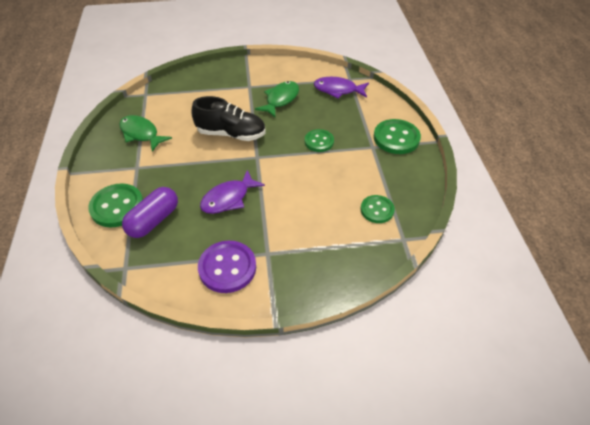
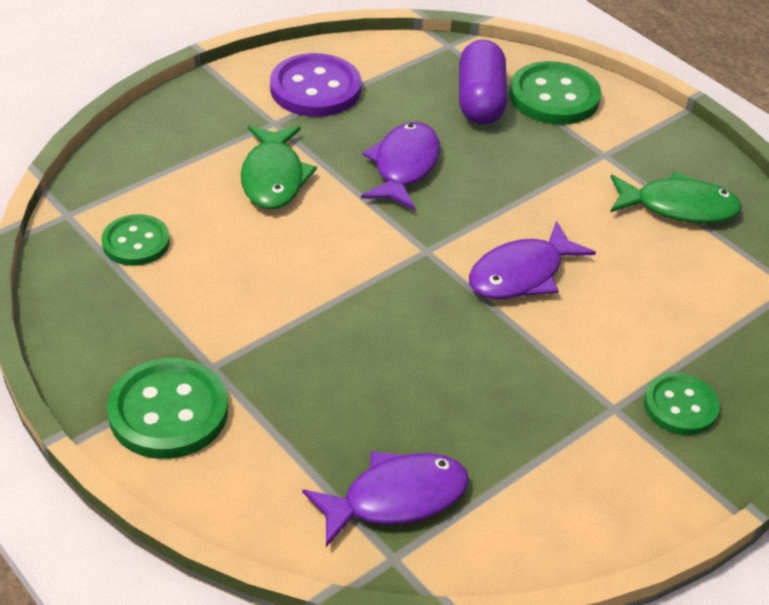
camera: 145 degrees right, 5 degrees down
(231, 134) = (521, 274): black shoe -> purple fish
(280, 99) = (507, 402): green fish -> green fish (273, 177)
(319, 141) = (334, 331): green button -> green button (680, 406)

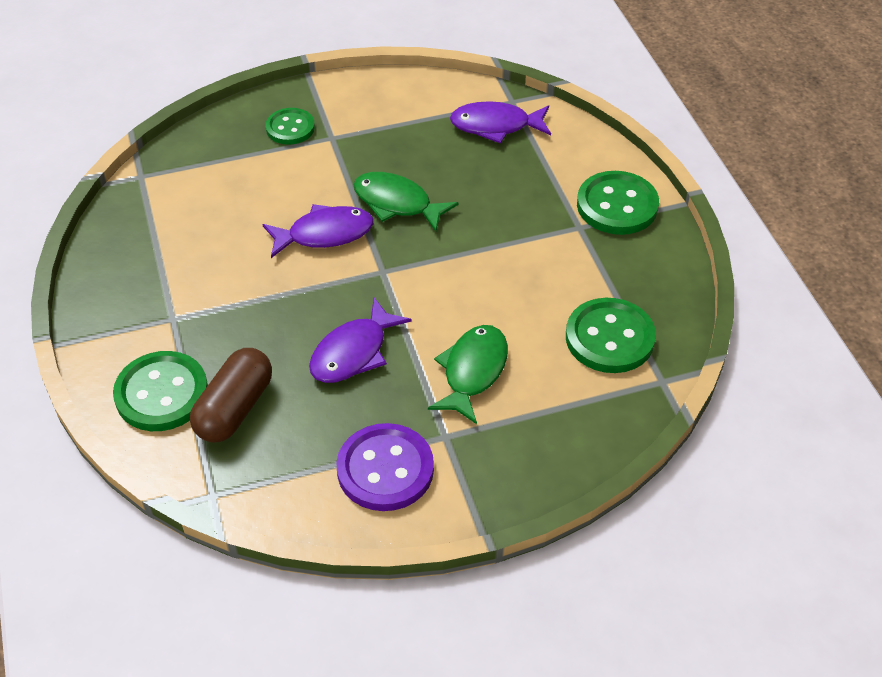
camera: 155 degrees left, 5 degrees up
(136, 242) = (609, 338): green button -> green button, size x1.57
(480, 100) = (234, 408): purple capsule -> brown capsule
(678, 207) = (159, 254): green fish -> green fish (397, 203)

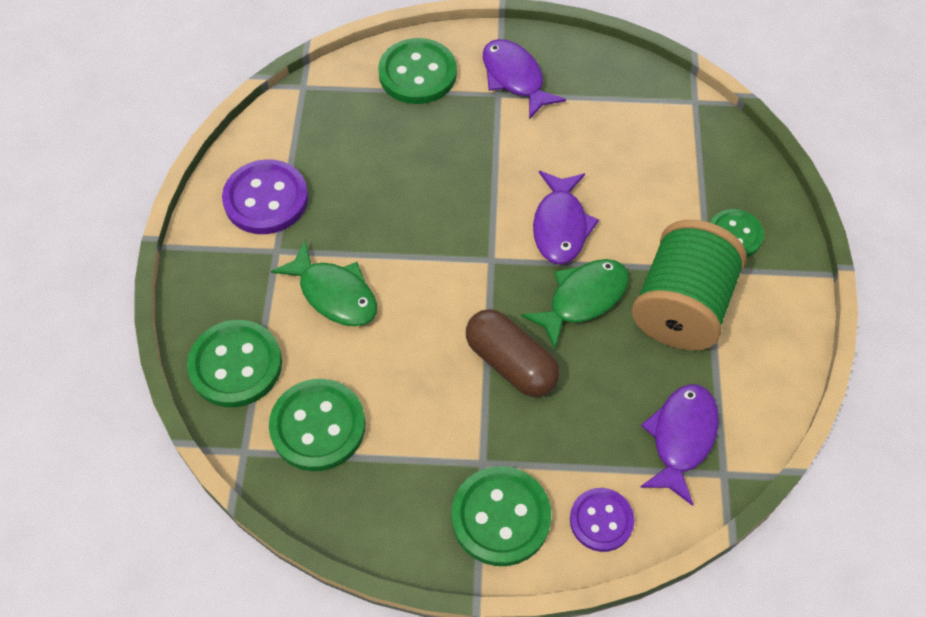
camera: 110 degrees right, 10 degrees up
(234, 408) = (379, 116): brown capsule -> brown capsule (511, 363)
(353, 352) = (400, 210): purple fish -> purple fish (515, 78)
(377, 145) = (681, 307): none -> green spool
(585, 419) = (236, 365): none -> green button
(586, 153) = (601, 520): none -> purple button

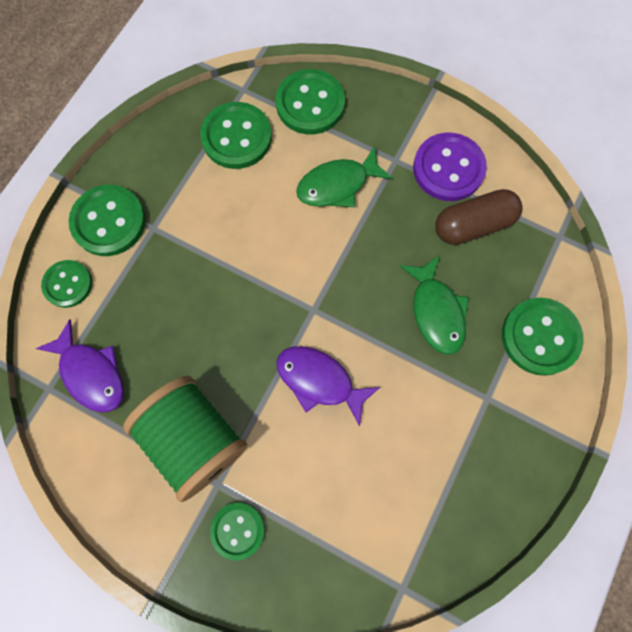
camera: 115 degrees right, 15 degrees up
(511, 363) = (216, 281): brown capsule -> brown capsule (473, 225)
(515, 78) = (501, 423): purple fish -> none
(582, 299) = (242, 362): green fish -> green fish (436, 311)
(601, 520) = (68, 284): purple button -> green button

